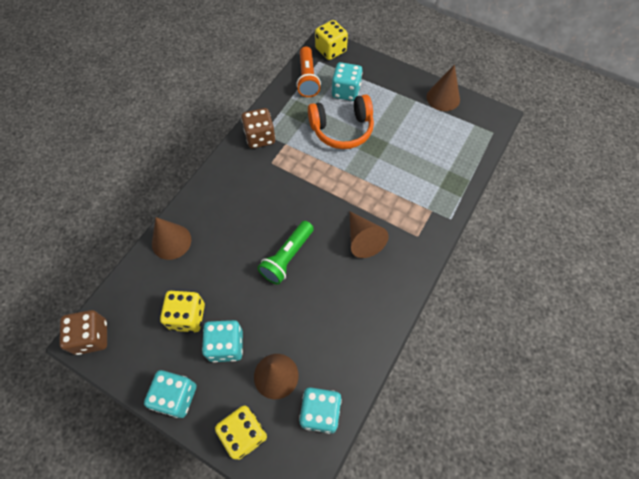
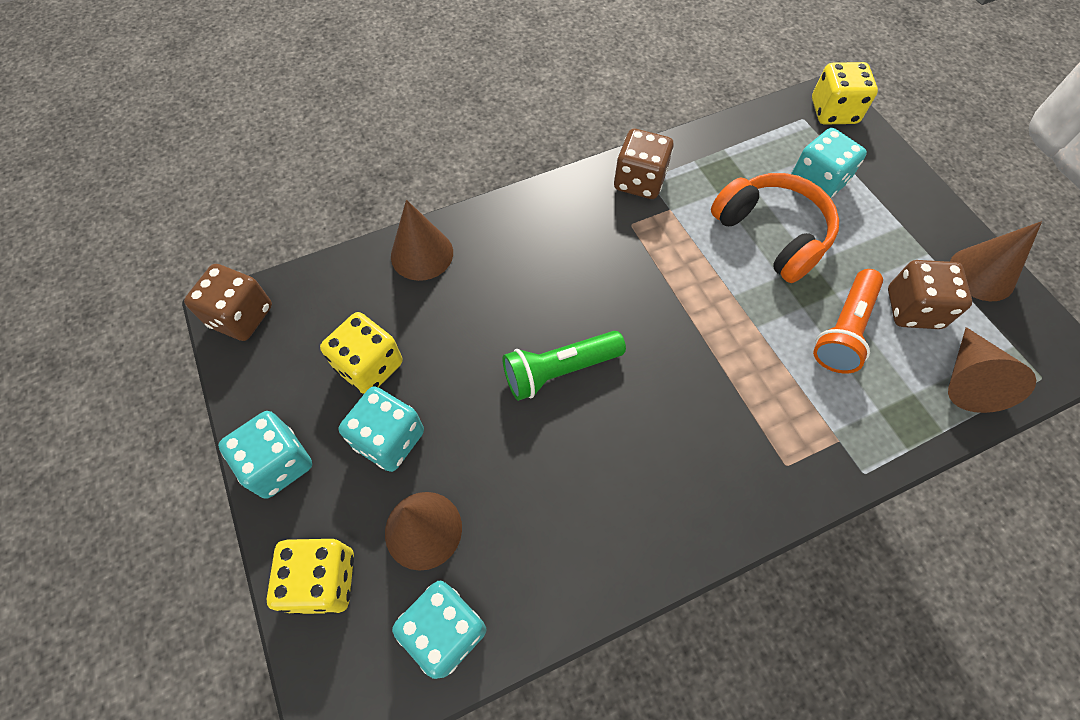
camera: 35 degrees right, 0 degrees up
(307, 79) = (768, 135): orange flashlight -> orange flashlight (843, 330)
(342, 129) = (772, 234): orange headphones -> orange headphones turned 150 degrees counterclockwise
(362, 239) = (691, 415): brown cone -> brown cone (968, 379)
(425, 131) = (913, 309): none -> brown dice

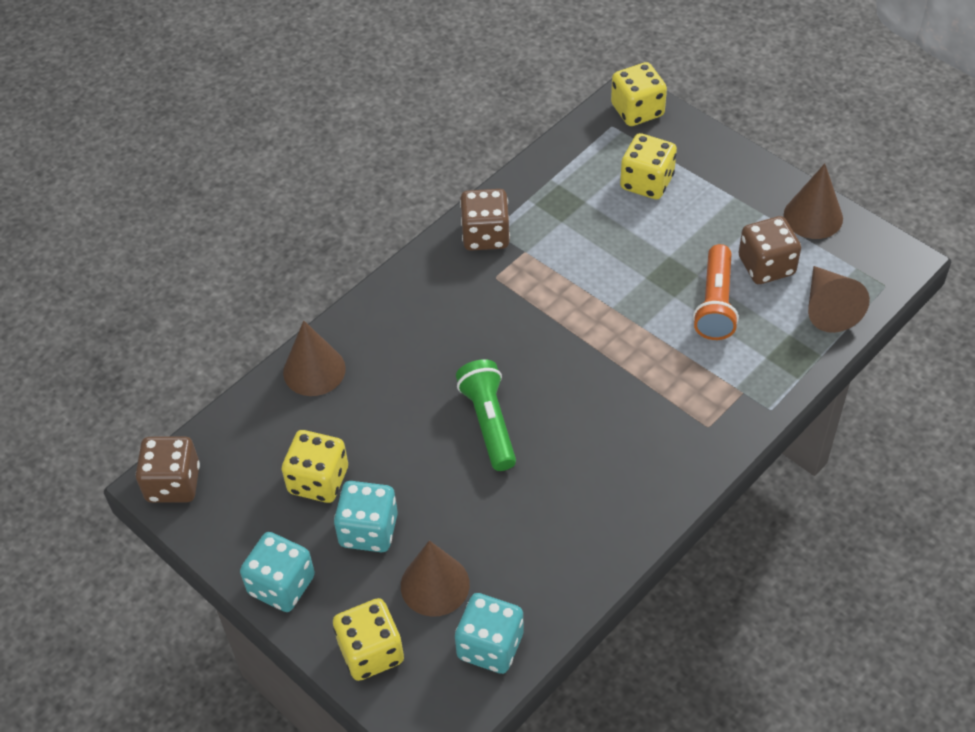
camera: 20 degrees left, 10 degrees down
(559, 370) = (489, 422): green flashlight -> green flashlight turned 120 degrees clockwise
(772, 234) = (625, 243): orange headphones -> none
(817, 182) = (647, 182): turquoise dice -> yellow dice

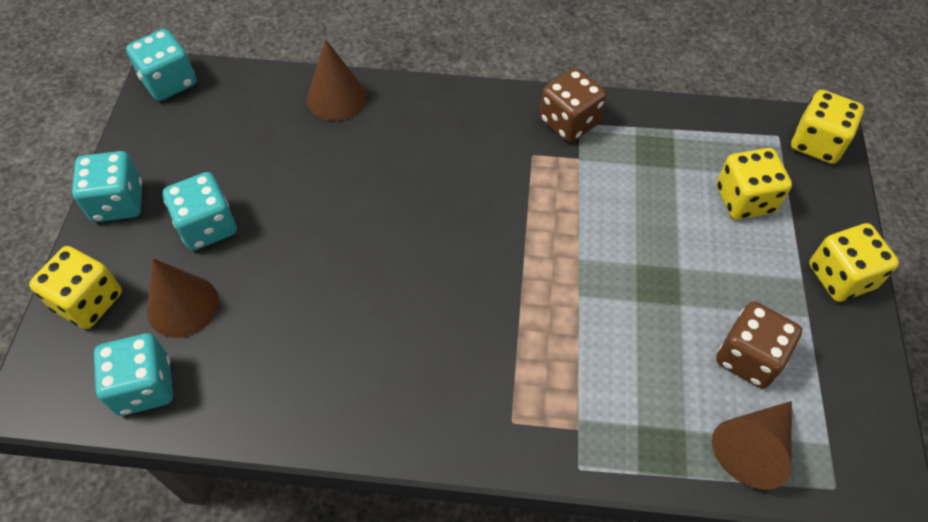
camera: 50 degrees right, 5 degrees up
(173, 483) = (169, 82): brown dice -> turquoise dice
(318, 480) = (233, 165): yellow dice -> yellow dice (840, 277)
(489, 422) = (377, 243): green flashlight -> none
(715, 304) = (661, 340): orange flashlight -> none
(813, 216) = (852, 363): brown cone -> none

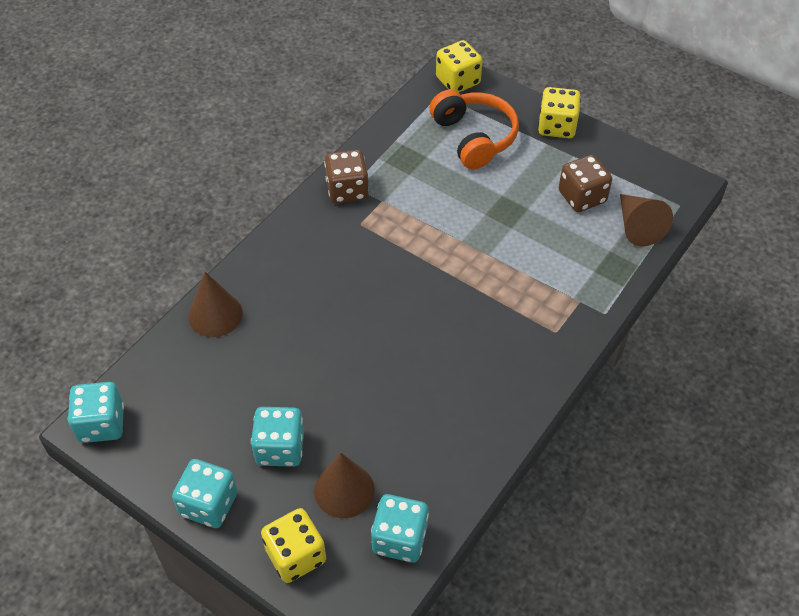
camera: 60 degrees left, 5 degrees down
(744, 199) = (474, 137): yellow dice -> orange headphones

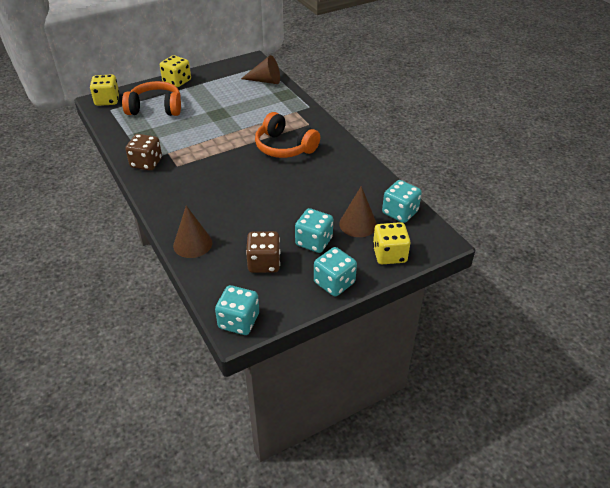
camera: 65 degrees left, 10 degrees down
(475, 325) = (284, 147): none -> orange headphones
(582, 197) = (231, 89): brown dice -> brown dice (264, 263)

